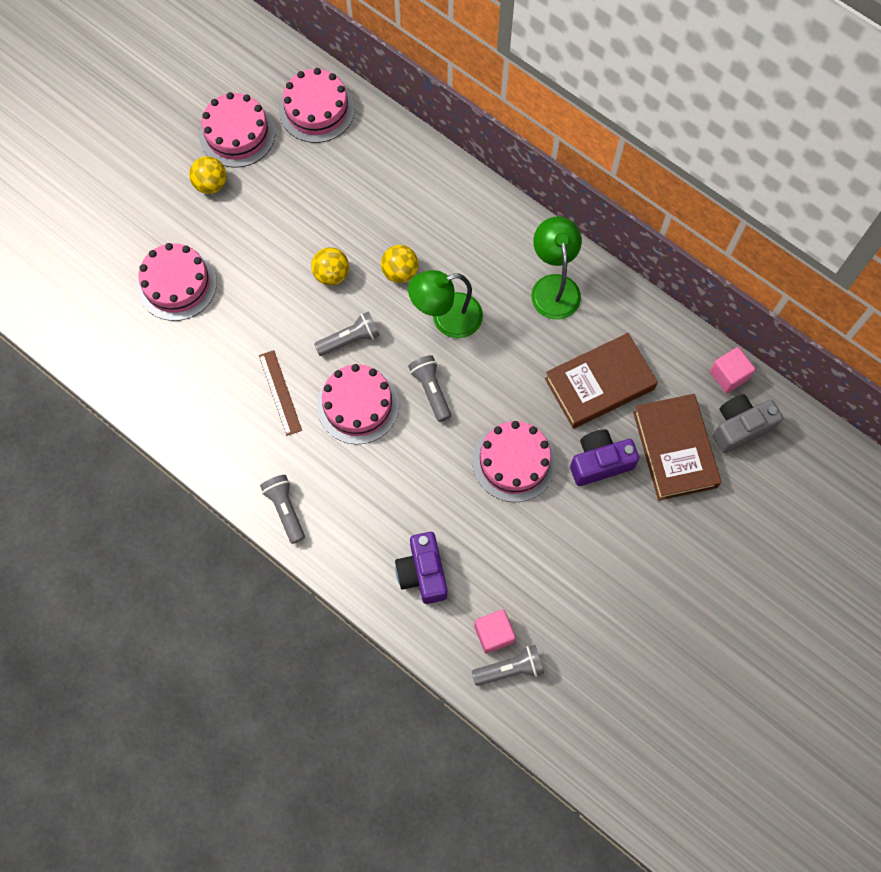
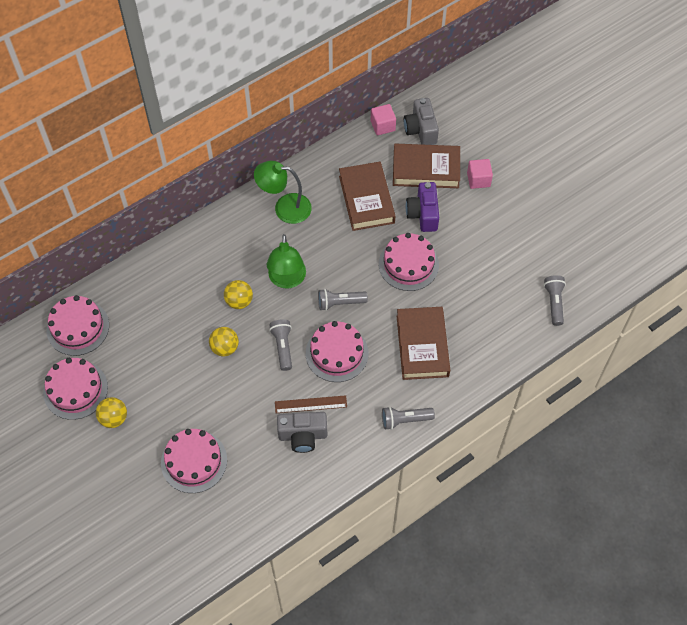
camera: 75 degrees left, 10 degrees down
(236, 394) = (303, 436): none -> grey camera
(396, 507) = (422, 346): none -> brown book
(423, 573) = (475, 340): purple camera -> none
(493, 634) = (528, 306): pink cube -> pink cube (478, 180)

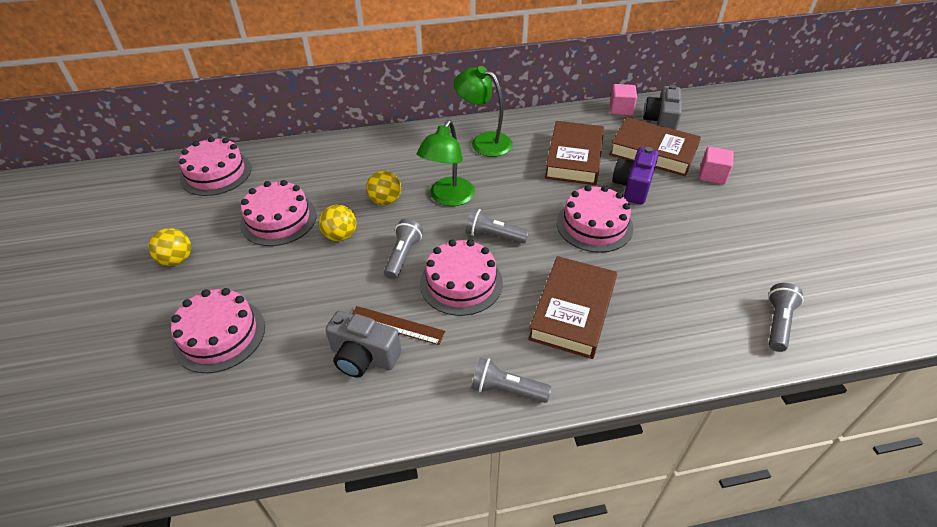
camera: 25 degrees right, 15 degrees down
(75, 389) = (166, 221): pink cake -> pink cake (278, 219)

